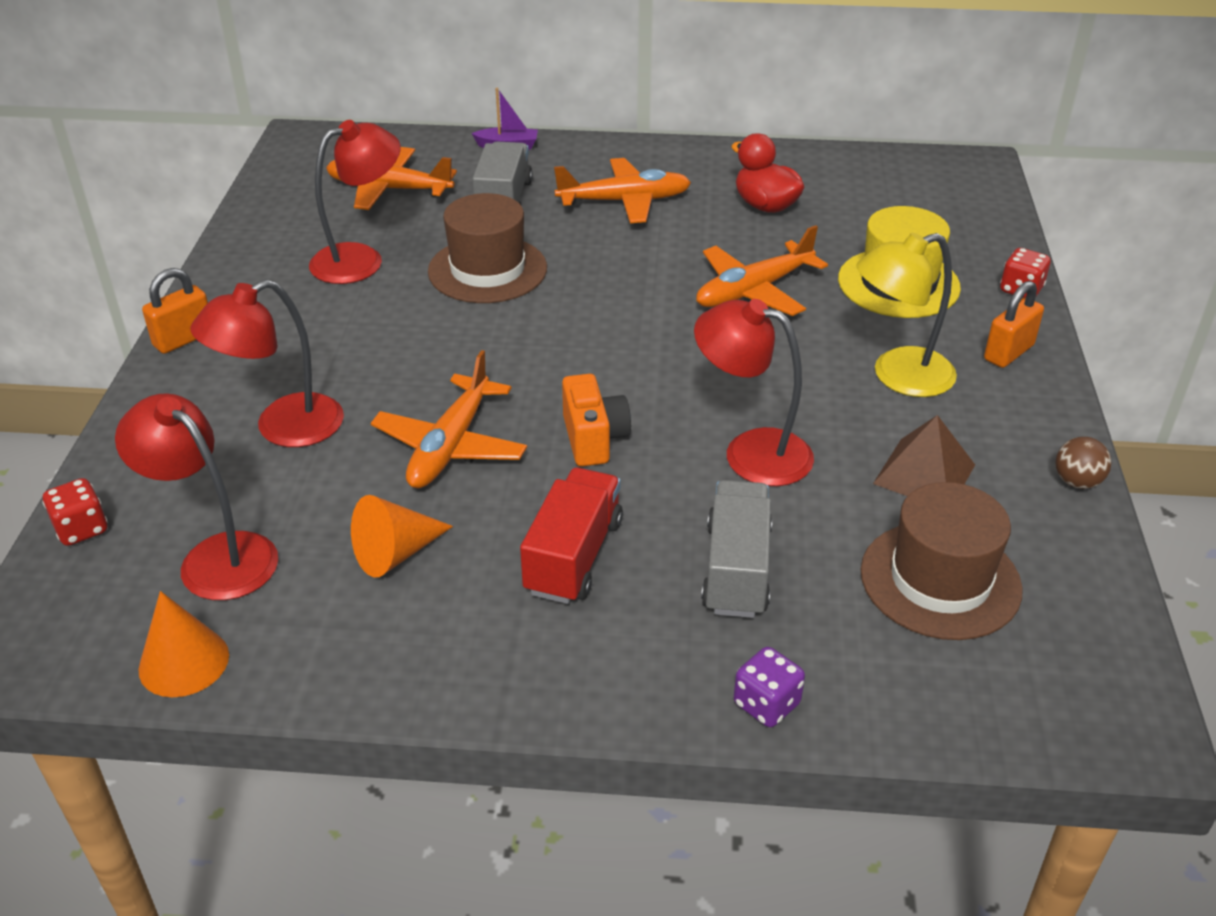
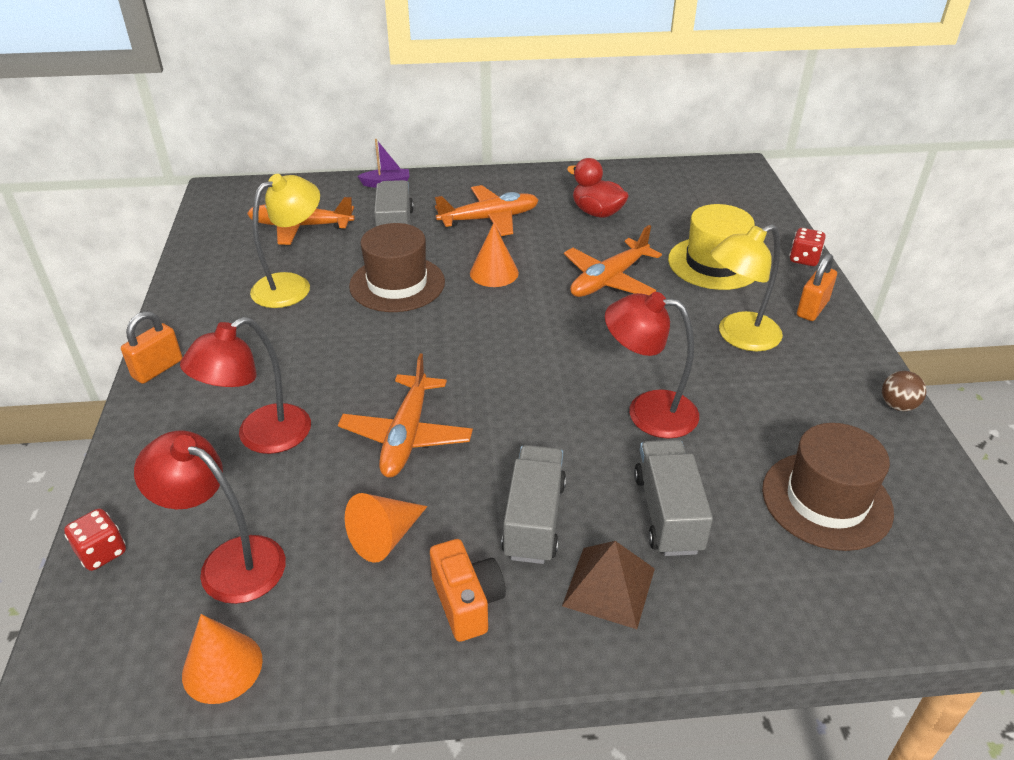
camera: 10 degrees left, 0 degrees up
(361, 259) = (292, 285): red lamp -> yellow lamp
(574, 556) = (534, 520): red truck -> grey truck
(594, 439) = (521, 415): orange camera -> orange camera (467, 602)
(610, 268) = (494, 273): none -> orange cone
(766, 704) = (728, 629): purple dice -> none
(924, 474) = (784, 413): brown pyramid -> brown pyramid (609, 587)

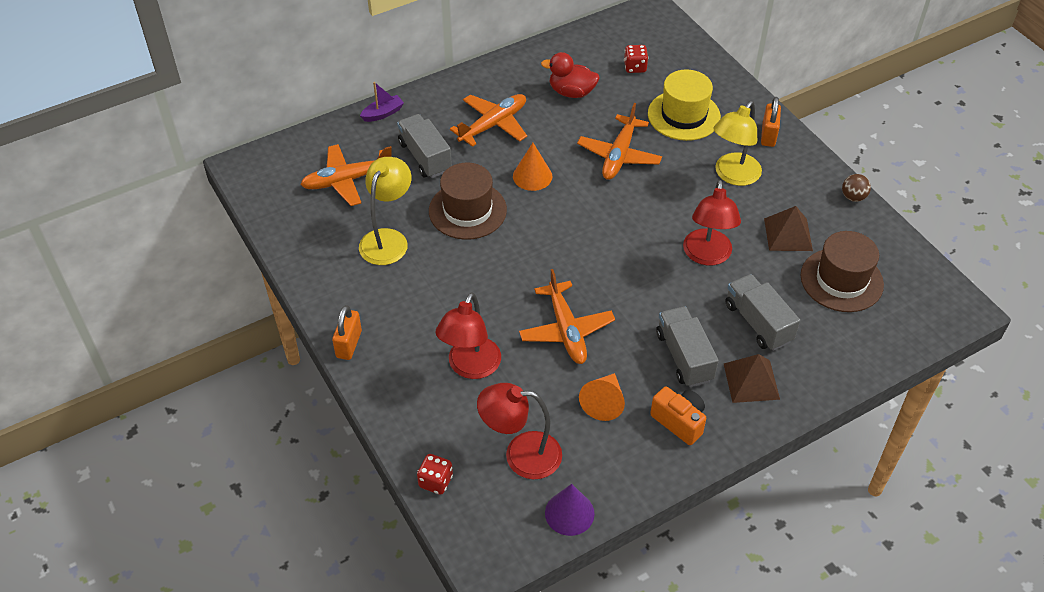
camera: 25 degrees left, 10 degrees up
(222, 667) = (569, 513): orange cone -> purple cone
(647, 411) = (707, 256): red lamp -> red lamp turned 75 degrees counterclockwise
(776, 421) = (788, 234): none -> brown pyramid
(804, 259) = (742, 91): red dice -> red dice (635, 67)

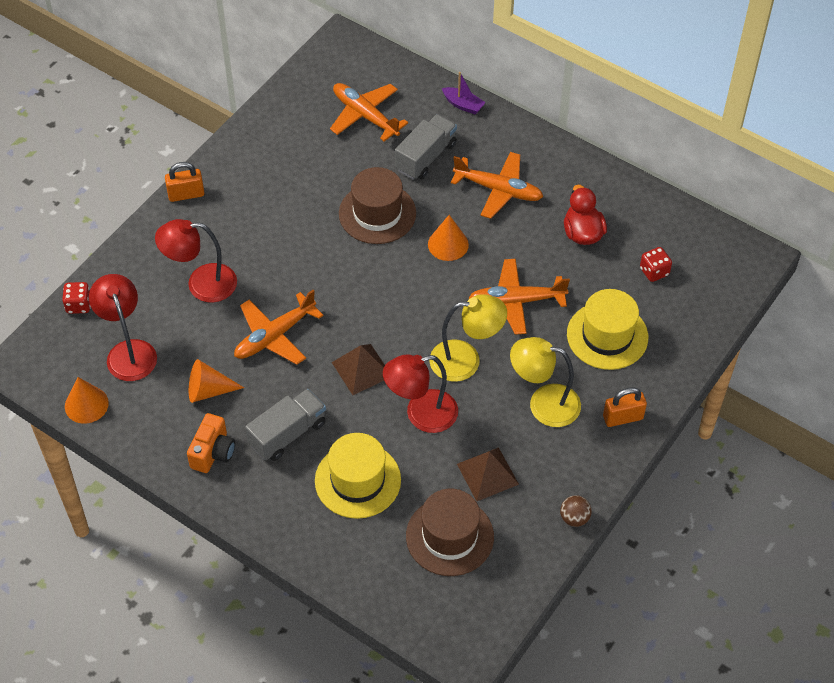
camera: 65 degrees right, 5 degrees up
(388, 239) = (312, 172): yellow lamp -> yellow lamp (466, 360)
(569, 513) = (86, 404): purple cone -> orange cone
(751, 381) = (284, 494): brown pyramid -> brown pyramid (361, 369)
(758, 323) = (357, 480): grey truck -> yellow hat

